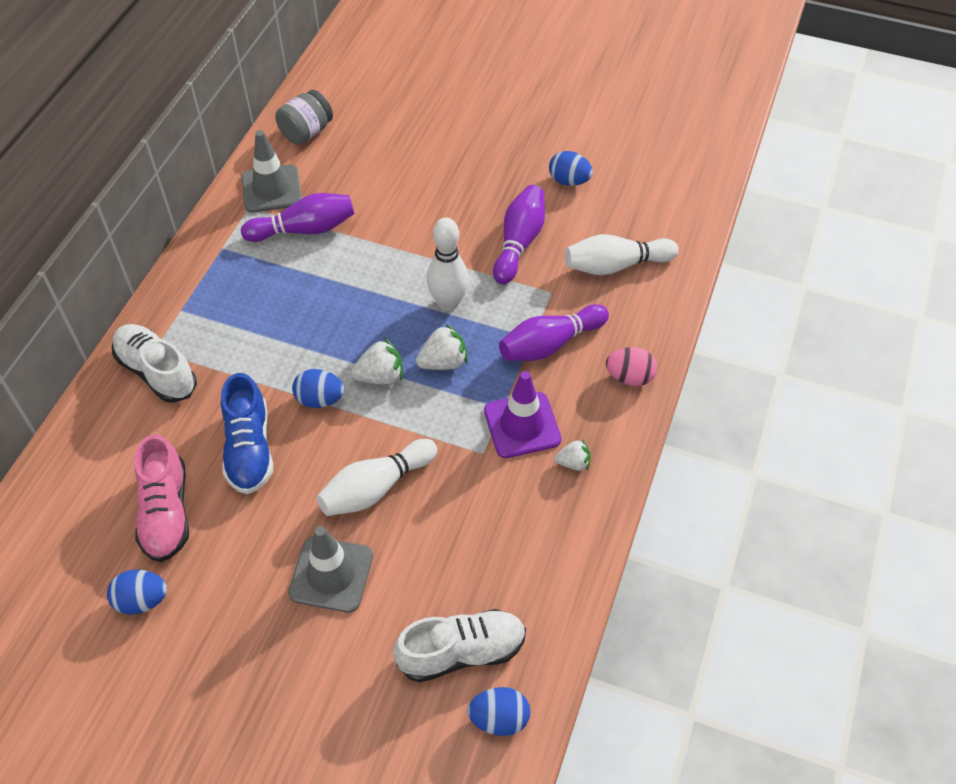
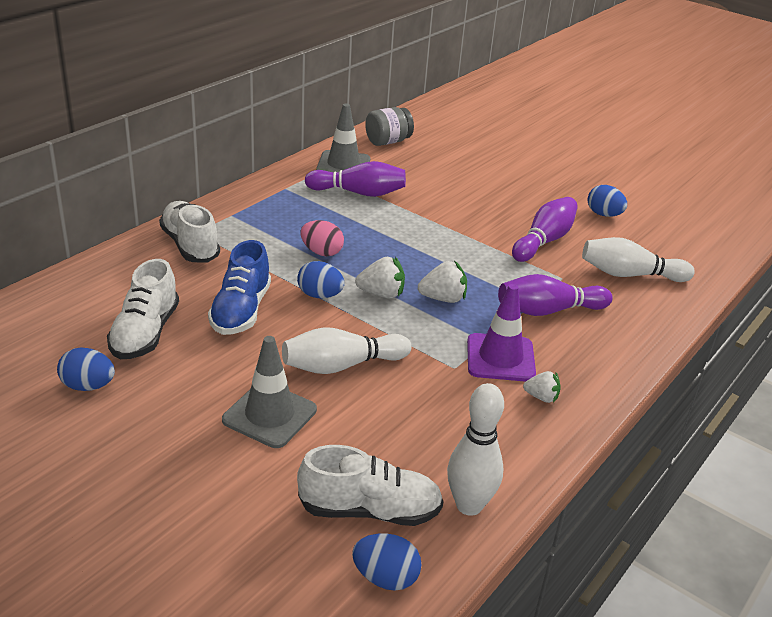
camera: 15 degrees right, 20 degrees down
(166, 512) = (145, 333): pink shoe -> white shoe
(448, 303) = (464, 263): white bowling pin -> white bowling pin (469, 505)
(629, 377) = (619, 351): pink egg -> pink egg (321, 252)

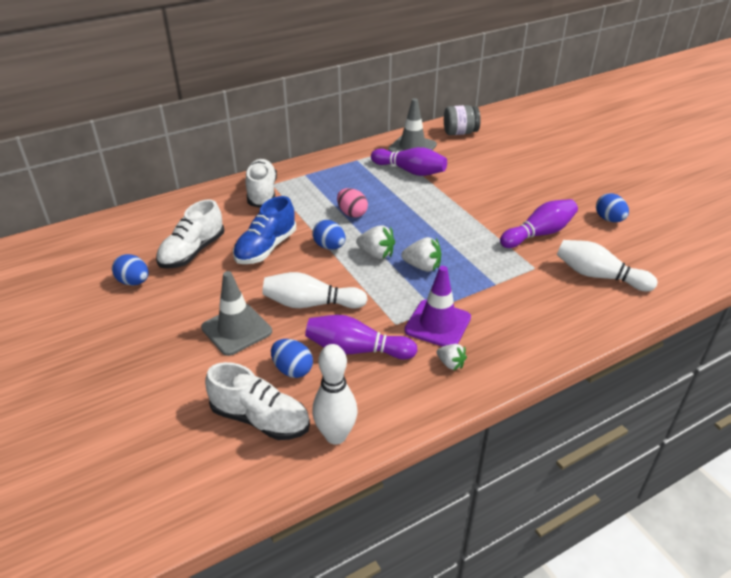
camera: 25 degrees right, 5 degrees up
(385, 578) = (239, 473): blue egg -> blue egg (292, 369)
(548, 310) = (504, 293): purple bowling pin -> purple bowling pin (356, 350)

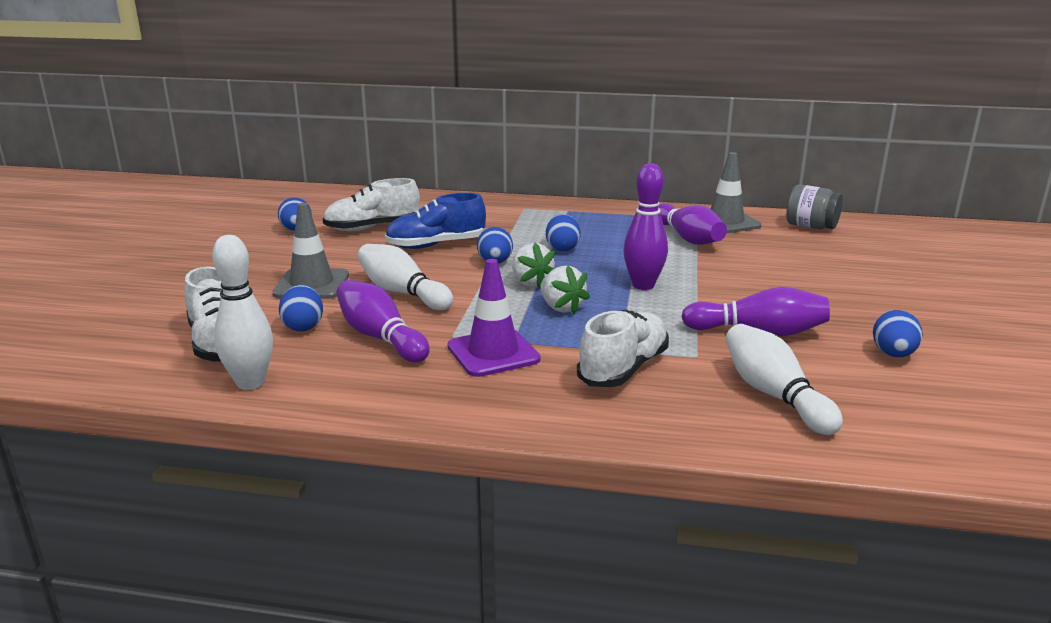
camera: 40 degrees right, 15 degrees down
(262, 193) = (502, 211): white shoe -> white shoe (623, 369)
(352, 213) = (562, 248): pink egg -> blue egg
(440, 225) = (643, 285): none -> purple bowling pin
(450, 364) = (448, 386): white strawberry -> none

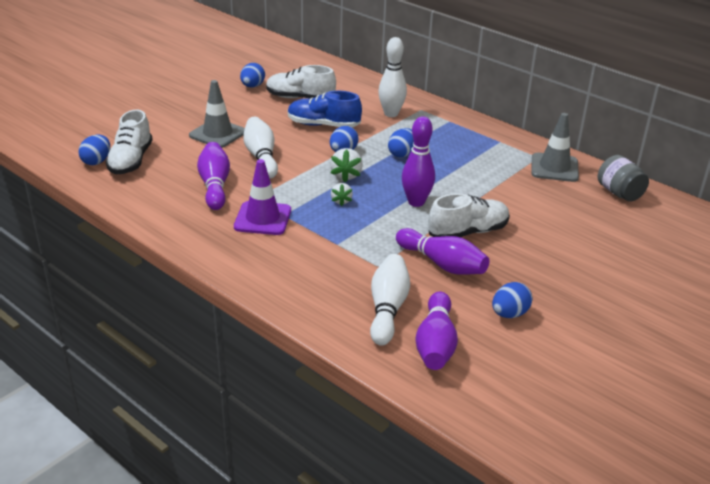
camera: 30 degrees right, 10 degrees up
(250, 383) = (122, 191): white bowling pin -> white bowling pin (391, 114)
(303, 326) = (183, 163): blue egg -> blue egg (97, 161)
(561, 308) = (341, 201): white strawberry -> white strawberry, size x0.65
(623, 369) = (322, 257): white shoe -> white shoe (468, 232)
(688, 238) = (504, 173): purple bowling pin -> purple bowling pin (435, 344)

